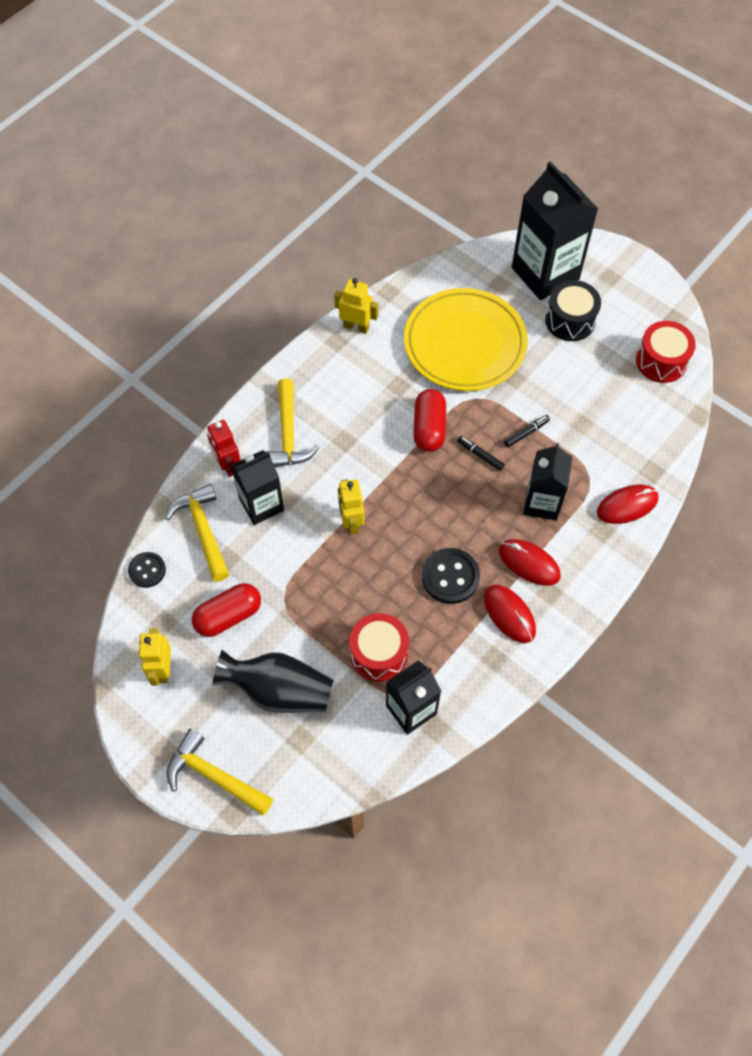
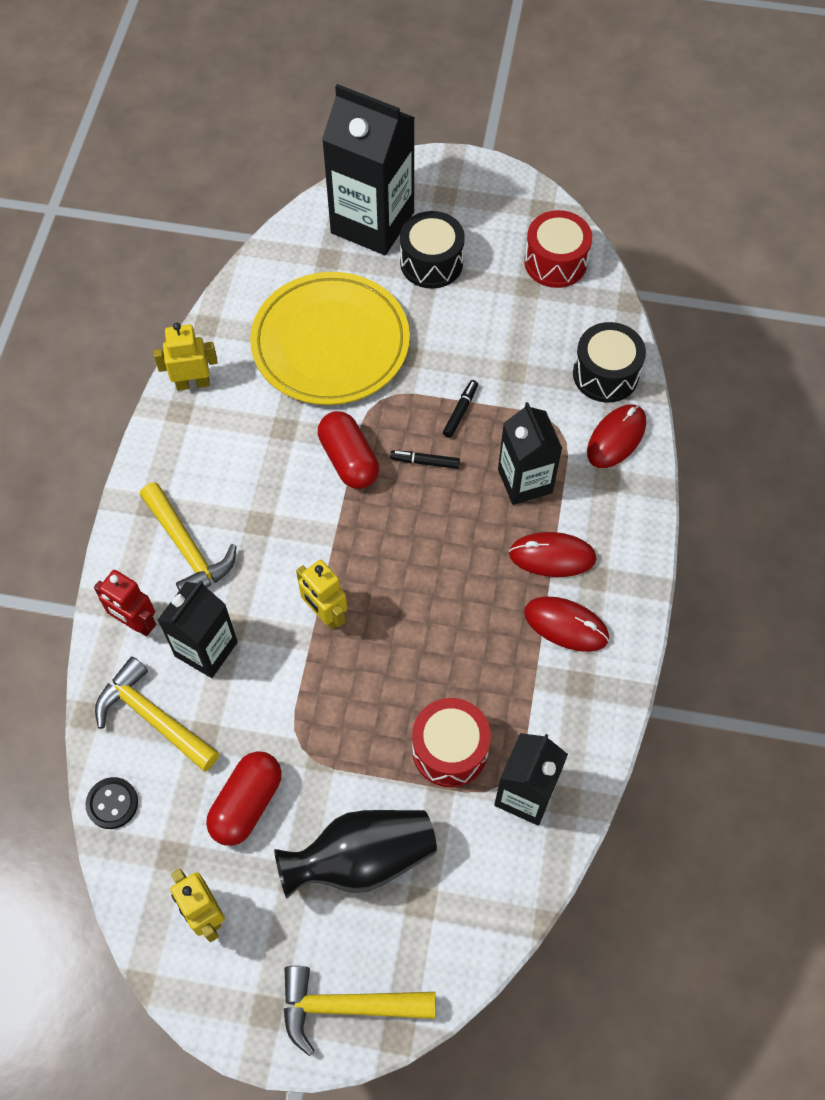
camera: 30 degrees left, 0 degrees up
(450, 577) = (476, 618): black button -> none
(648, 457) = (605, 374): none -> black drum

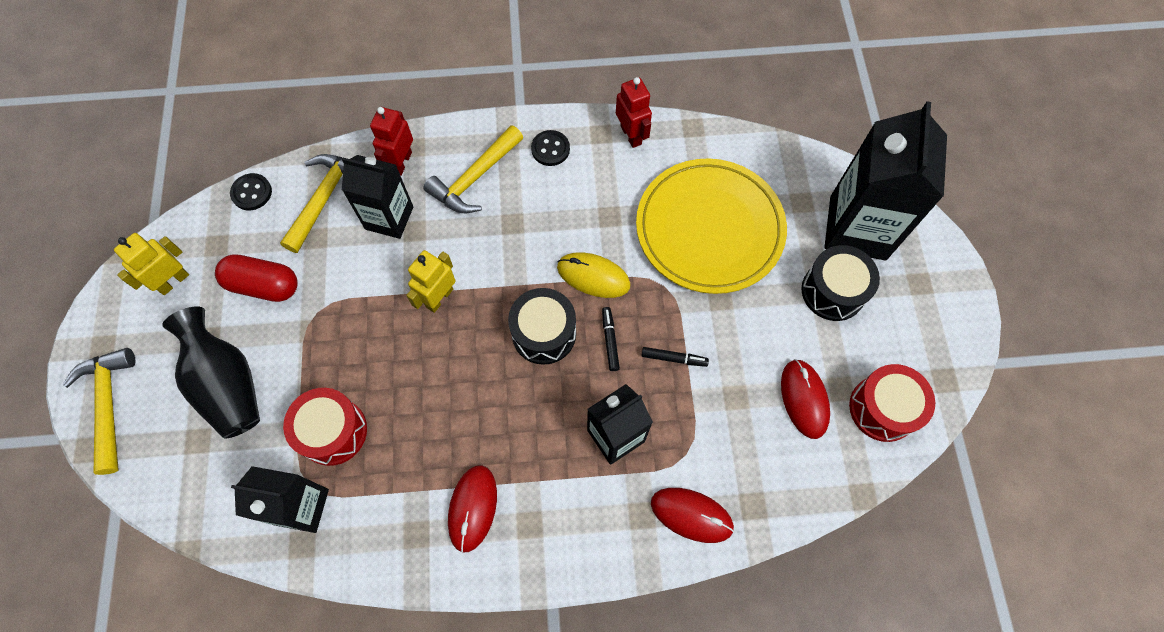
camera: 75 degrees right, 5 degrees up
(179, 464) = (550, 149): none -> black button
(193, 383) = (631, 135): yellow robot -> red robot
(349, 460) = (593, 276): red capsule -> yellow mouse
(552, 556) = (542, 479): red mouse -> red mouse (804, 399)
(605, 374) = (763, 489): black drum -> black drum (544, 333)

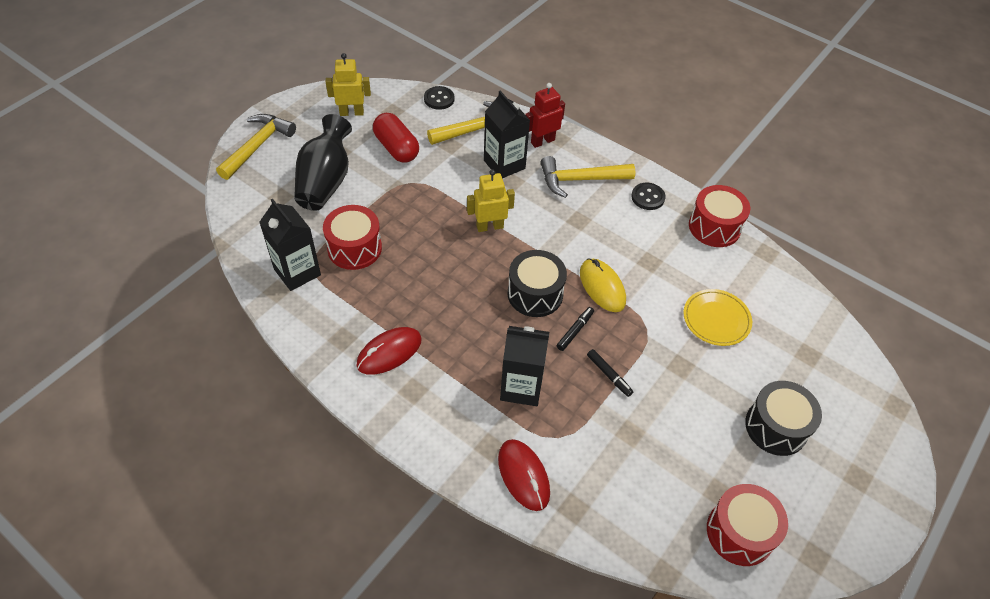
camera: 40 degrees right, 15 degrees down
(631, 135) = (714, 227): red robot -> red drum
(709, 229) = (716, 319): yellow plate -> yellow plate, size x0.50
(804, 399) = (681, 475): red mouse -> none
(857, 228) = (839, 403): black carton -> none

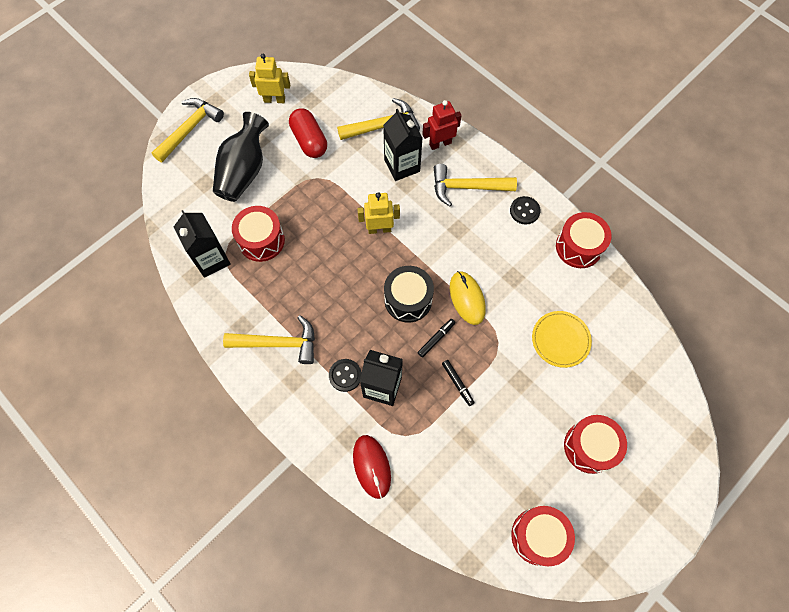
camera: 10 degrees right, 15 degrees up
(389, 352) = (278, 343): red mouse -> yellow hammer
(439, 99) = (354, 90): black button -> black button (345, 375)
(776, 427) = (589, 447): black drum -> red drum

